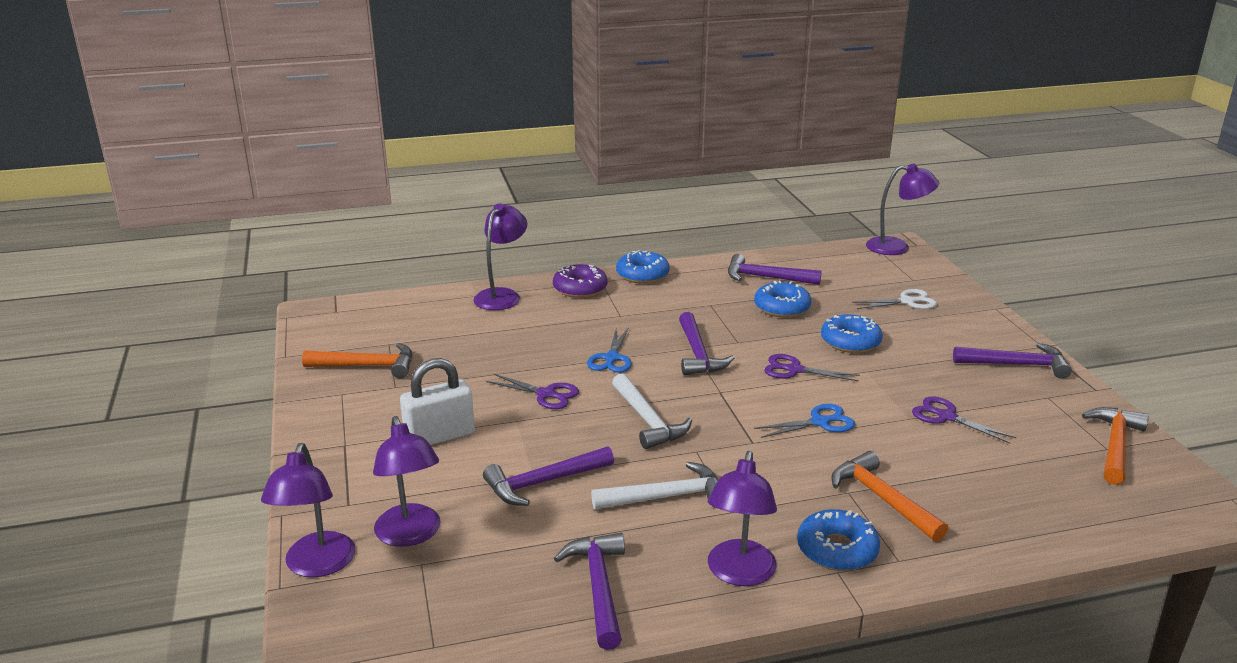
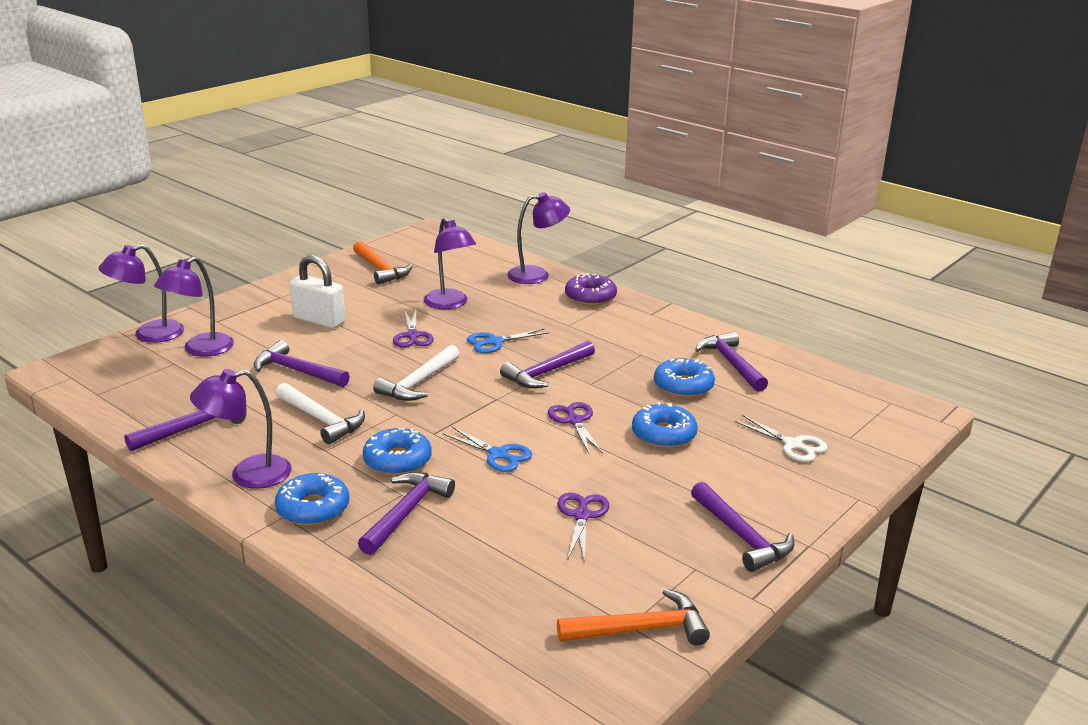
camera: 55 degrees right, 0 degrees up
(642, 275) = (652, 312): blue donut -> blue donut (397, 460)
(882, 498) = (406, 512): orange hammer -> purple hammer
(897, 247) = (914, 411): purple lamp -> purple lamp (450, 304)

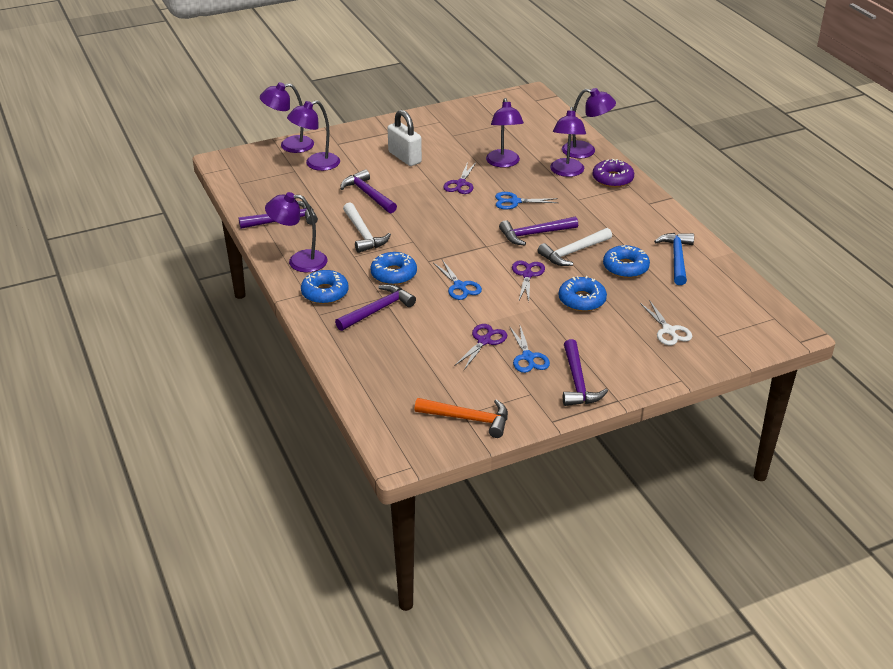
camera: 25 degrees right, 10 degrees up
(380, 269) = (472, 123): orange hammer -> none
(418, 383) = (441, 222): white hammer -> white hammer (573, 252)
(532, 300) = (566, 172): none -> purple lamp
(654, 522) = (528, 357): none -> blue scissors
(731, 363) = (677, 258): purple hammer -> blue hammer

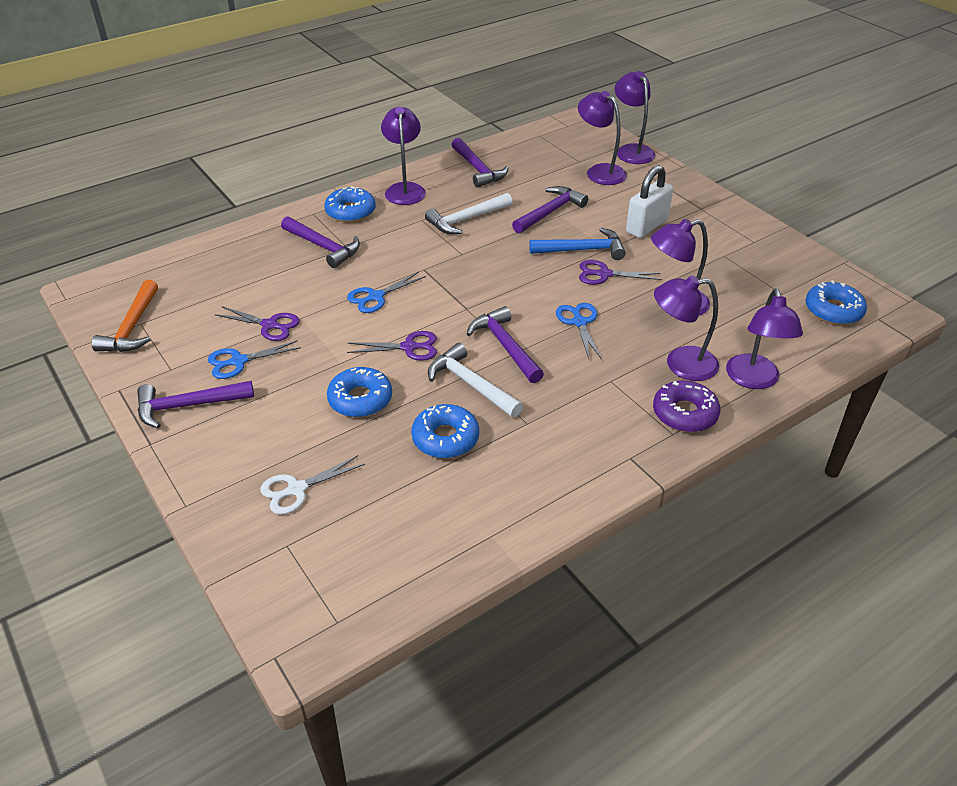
camera: 80 degrees right, 5 degrees up
(393, 274) = (392, 249): blue donut -> blue donut (833, 310)
(677, 258) = (482, 495): blue hammer -> blue hammer (583, 250)

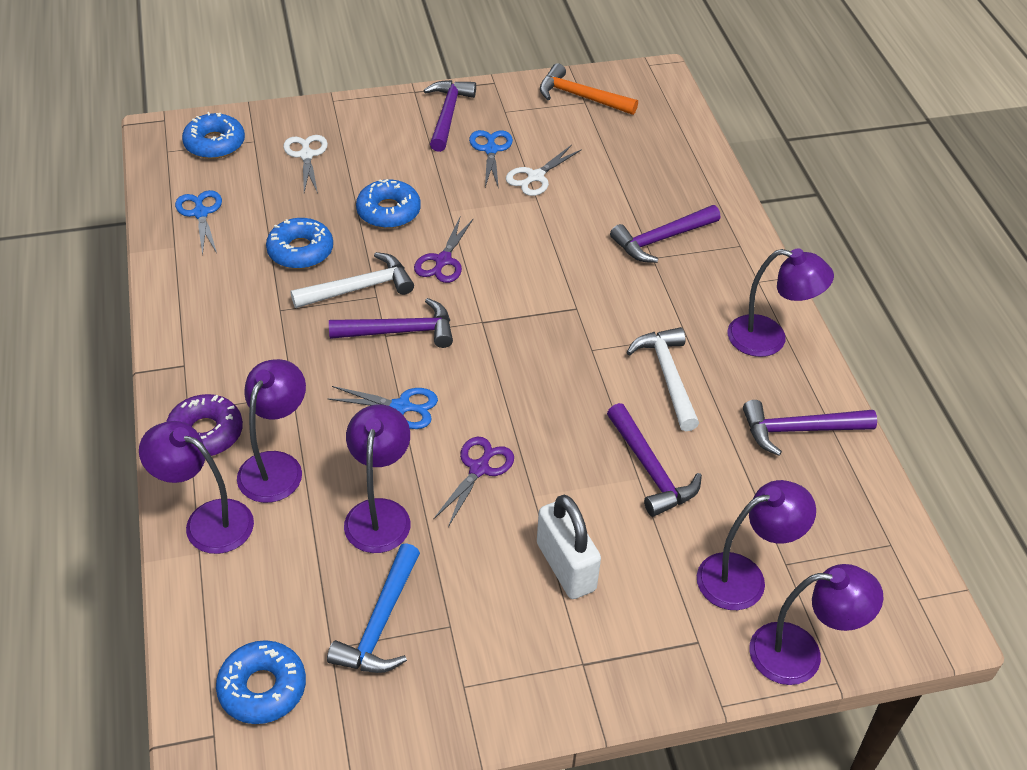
camera: 110 degrees right, 5 degrees up
(270, 325) = (535, 177): purple scissors -> white scissors
(350, 211) = (731, 277): blue donut -> blue donut (215, 144)
(375, 297) = (542, 257): blue scissors -> blue scissors (200, 213)
(583, 250) = (542, 469): blue hammer -> blue hammer (380, 623)

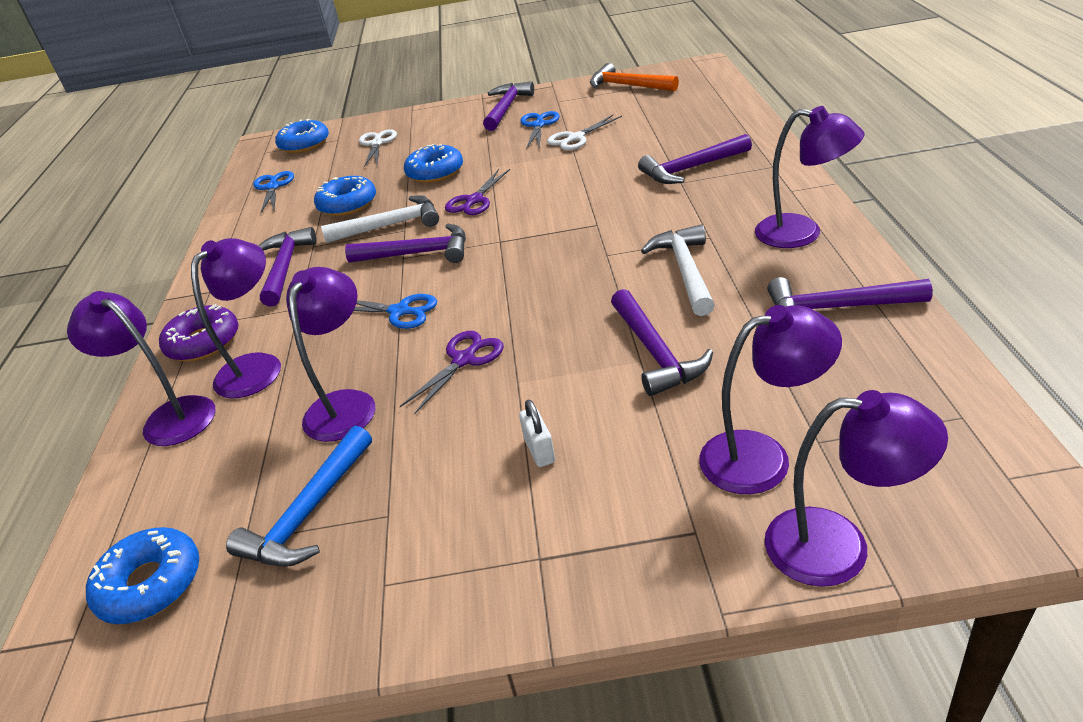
camera: 15 degrees right, 10 degrees down
(259, 338) = (285, 267): none -> purple hammer
(566, 566) = (539, 450): white padlock -> white padlock, size x0.51

